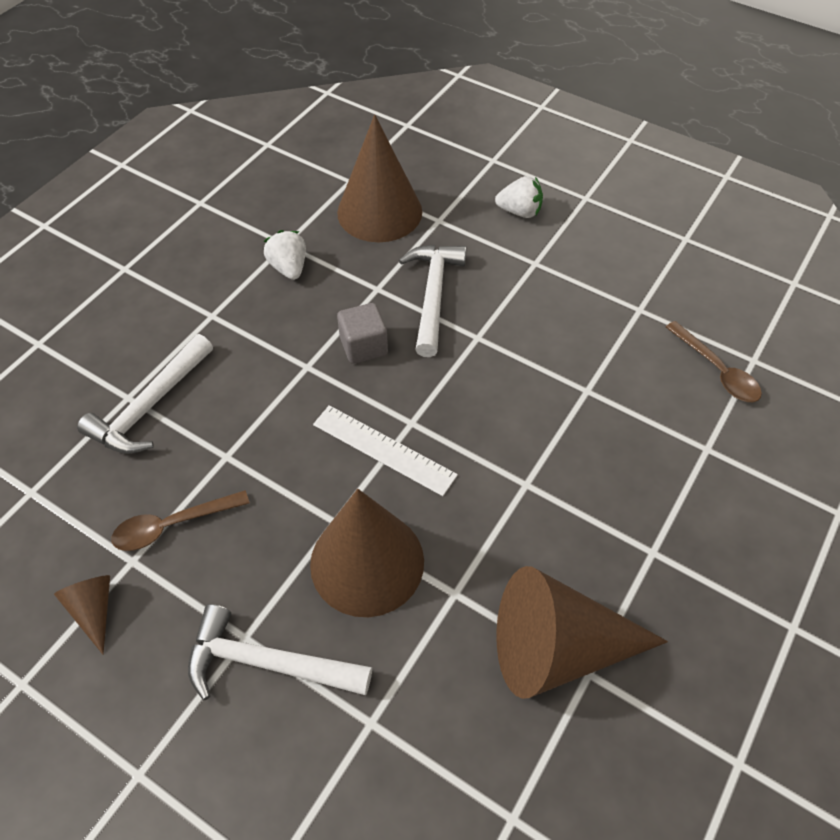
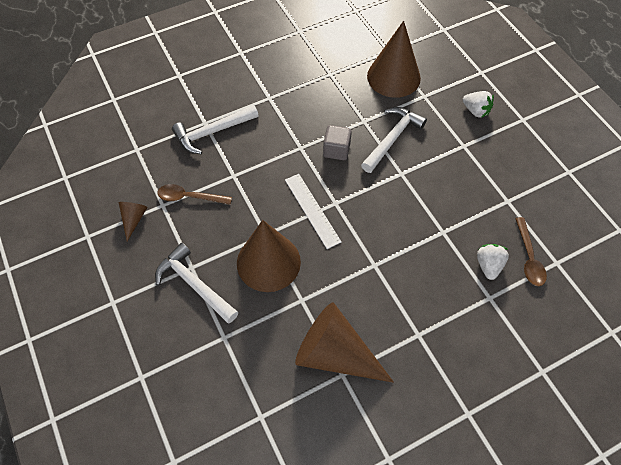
camera: 30 degrees right, 5 degrees up
(289, 268) = (324, 88): white strawberry -> white strawberry (488, 265)

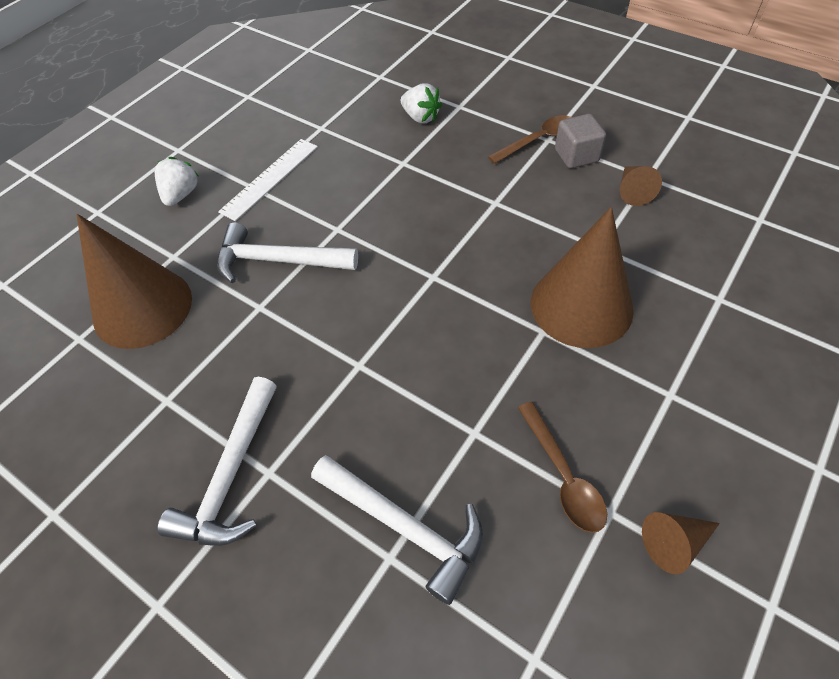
camera: 115 degrees left, 5 degrees down
(194, 284) = (690, 373): white hammer -> white hammer (231, 474)
(312, 210) = (464, 296): white ruler -> white ruler (270, 178)
(335, 354) = (632, 191): brown cone -> brown cone, size x0.45
(336, 150) = (337, 316): grey cube -> grey cube (576, 156)
(488, 265) = (421, 117): white strawberry -> white strawberry turned 120 degrees counterclockwise
(528, 257) = (388, 94): brown spoon -> brown spoon (538, 140)

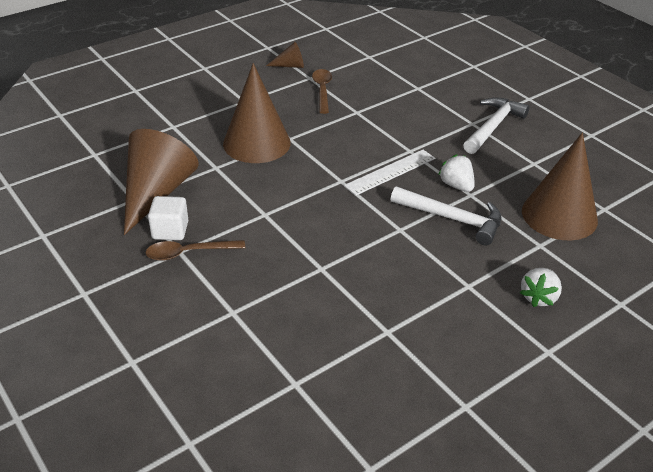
camera: 165 degrees left, 15 degrees down
(270, 178) = (450, 289): white ruler -> white ruler (390, 172)
(404, 526) = (407, 94): white hammer -> none
(421, 117) = (279, 311): white strawberry -> white strawberry (456, 185)
(576, 156) = (170, 230): grey cube -> white cube
(632, 191) = (156, 193): brown cone -> brown cone, size x2.21

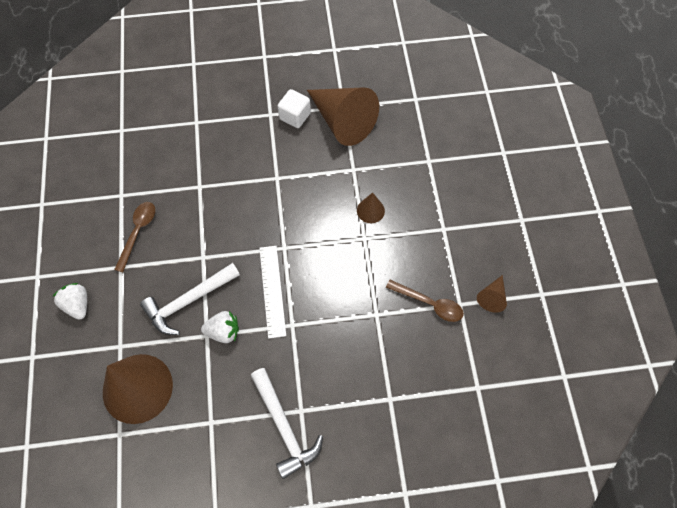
camera: 120 degrees right, 25 degrees up
(189, 253) = (265, 118): brown spoon -> brown spoon (138, 232)
(256, 143) = (370, 210): brown cone -> brown cone, size x0.45

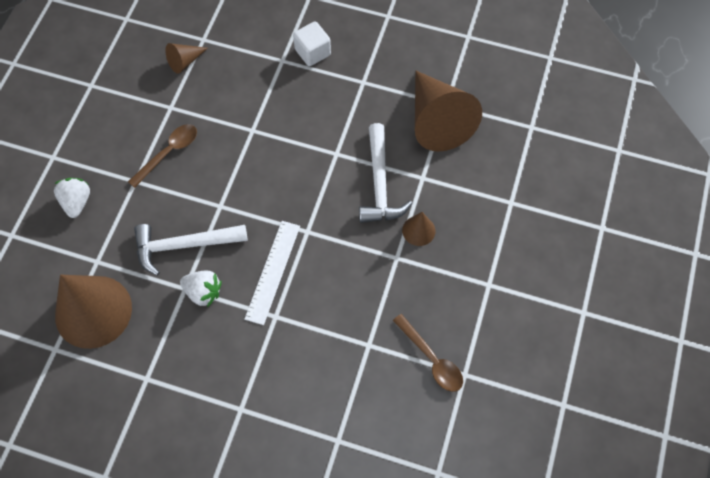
camera: 25 degrees right, 0 degrees up
(284, 426) = (215, 417): white hammer -> white hammer (379, 183)
(295, 116) = (388, 94): white cube -> white cube (312, 52)
(492, 297) = (504, 383): brown cone -> brown cone (185, 61)

